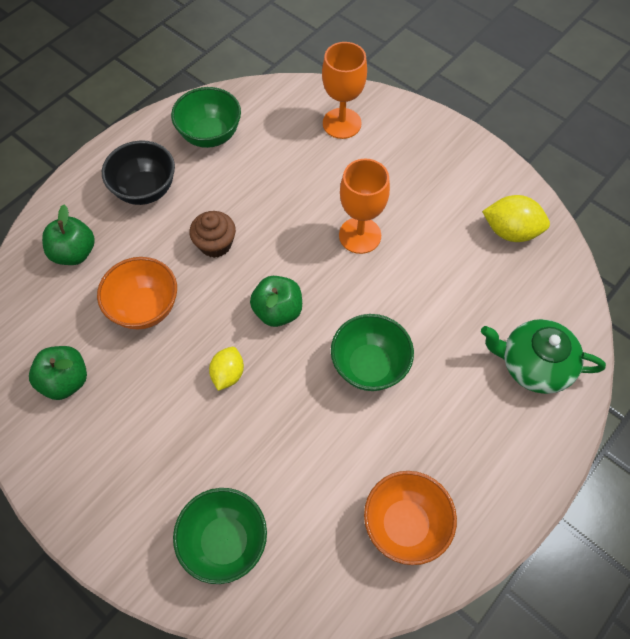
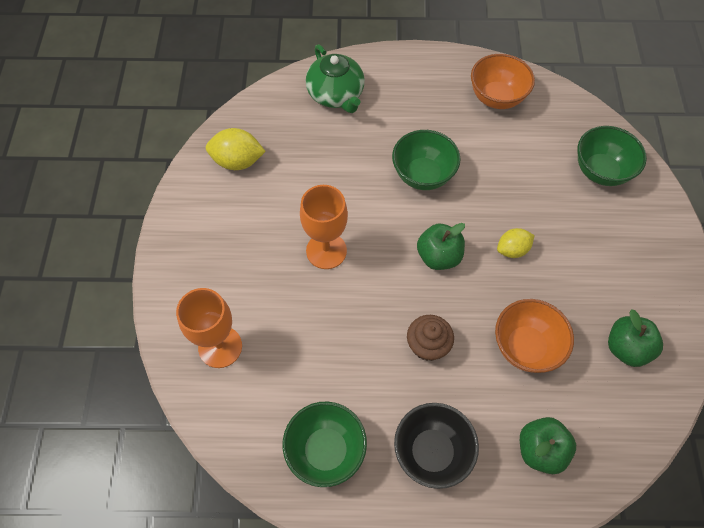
camera: 130 degrees left, 0 degrees up
(510, 231) = (238, 161): yellow lemon -> yellow lemon turned 60 degrees counterclockwise

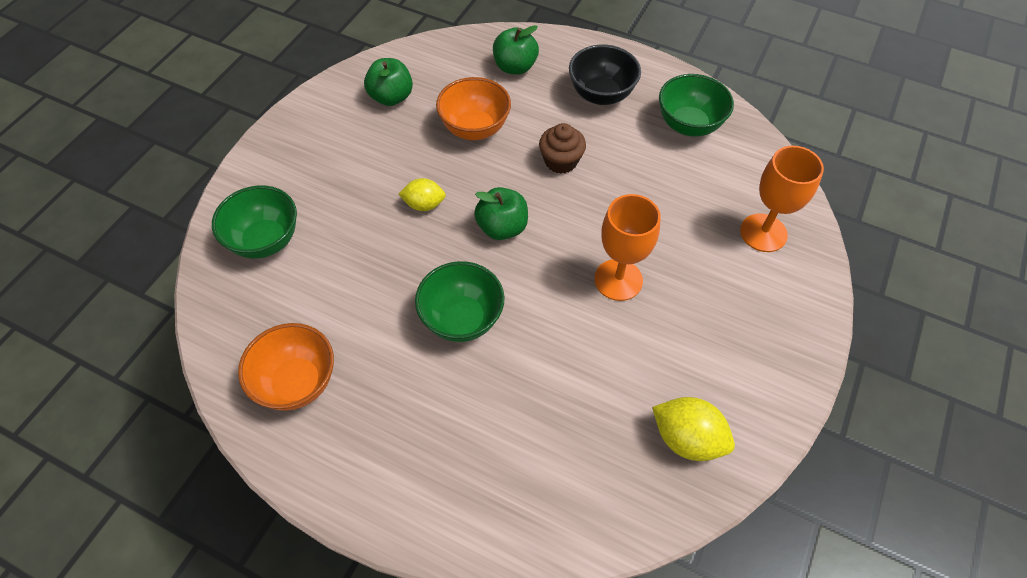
camera: 155 degrees left, 5 degrees down
(336, 95) = (506, 489): green teapot -> none

